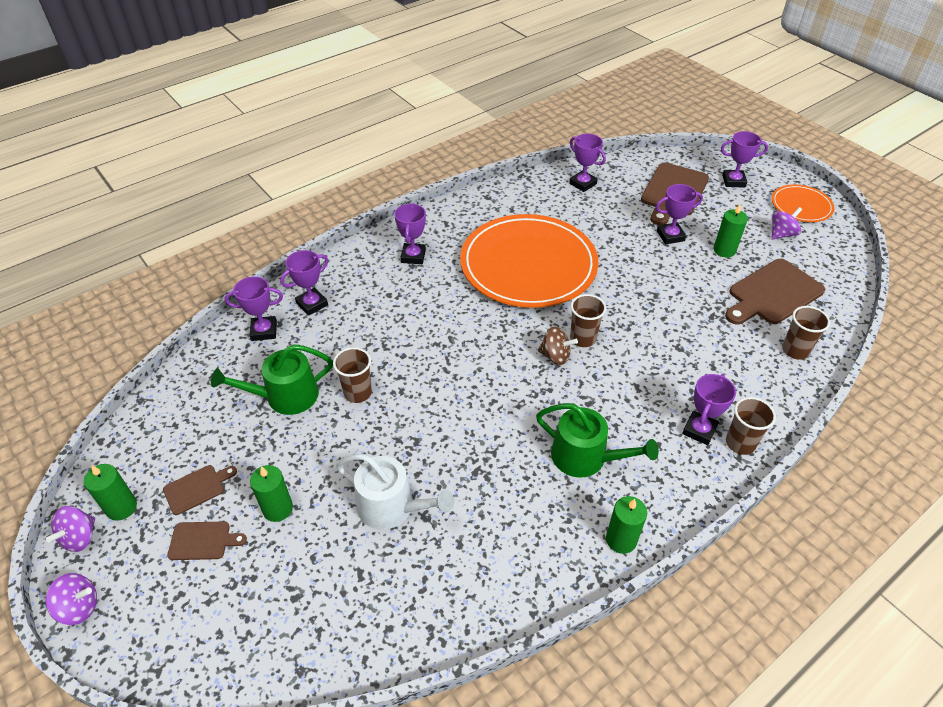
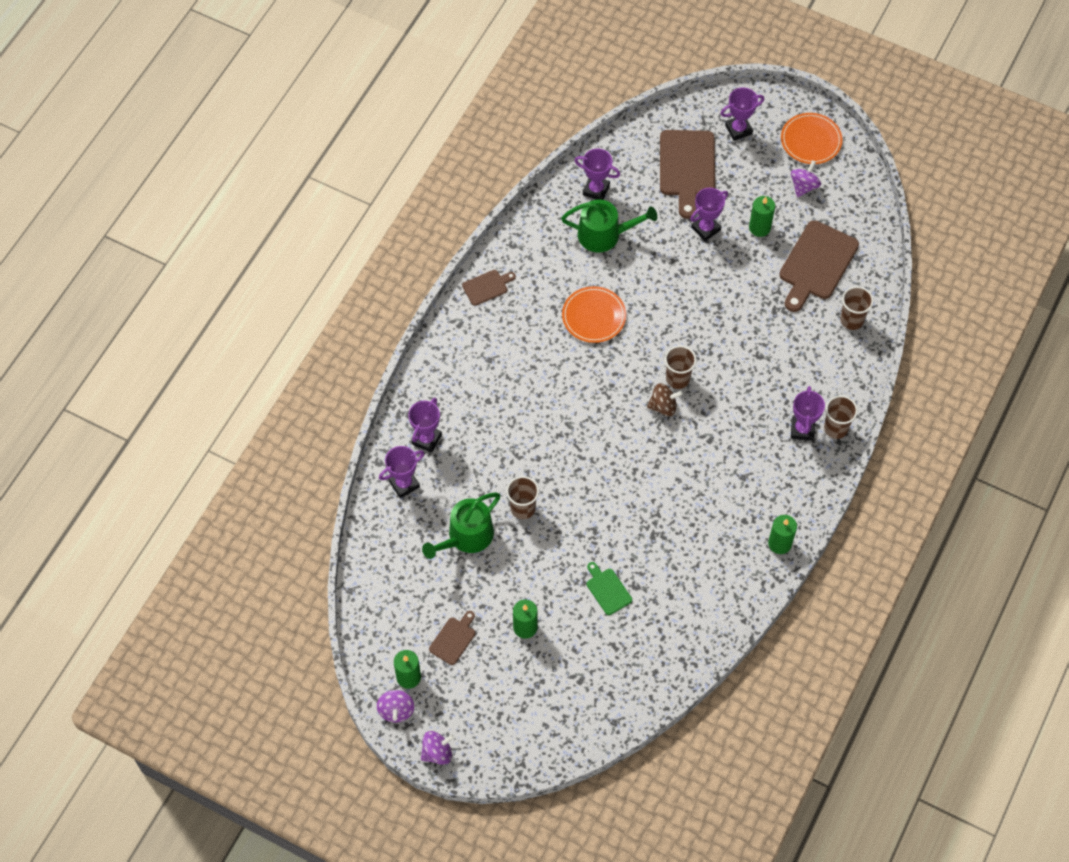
camera: 25 degrees left, 15 degrees up
(203, 541) = (488, 673): brown cutting board -> brown cutting board (487, 287)
(392, 507) = (607, 589): white watering can -> green cutting board
(413, 256) = (484, 348): purple trophy -> none
(528, 265) = (594, 316): orange plate -> orange plate, size x0.48
(585, 457) = (727, 489): green watering can -> green watering can (604, 235)

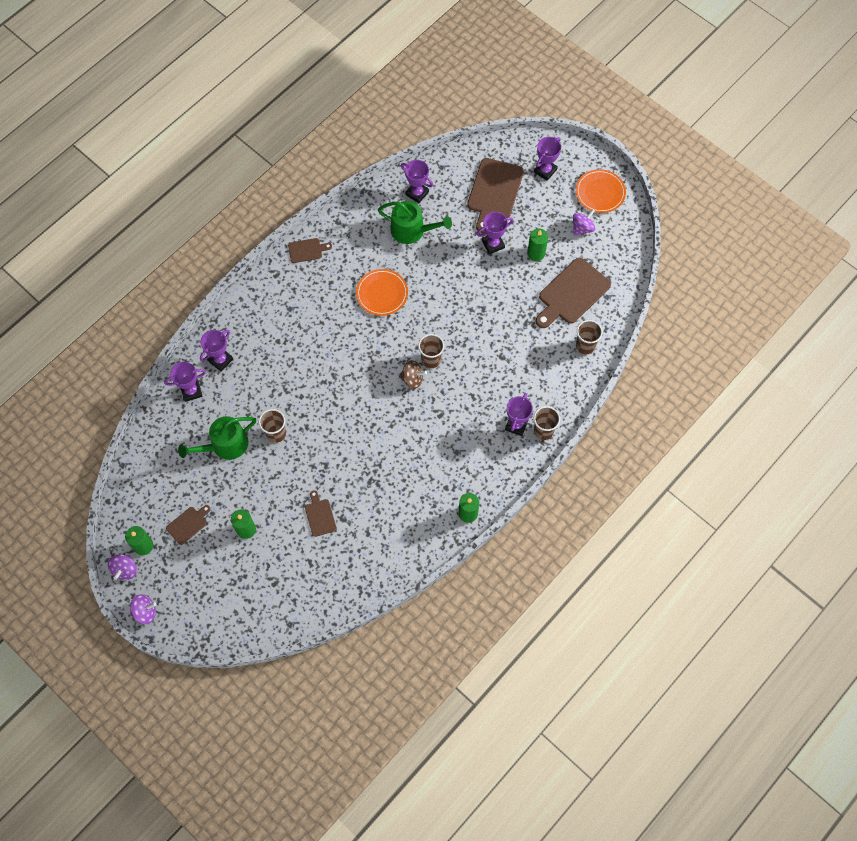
camera: 15 degrees right, 5 degrees up
(607, 589) = (320, 516): green cutting board -> brown cutting board
(738, 129) = (545, 170): purple trophy -> purple trophy turned 45 degrees counterclockwise

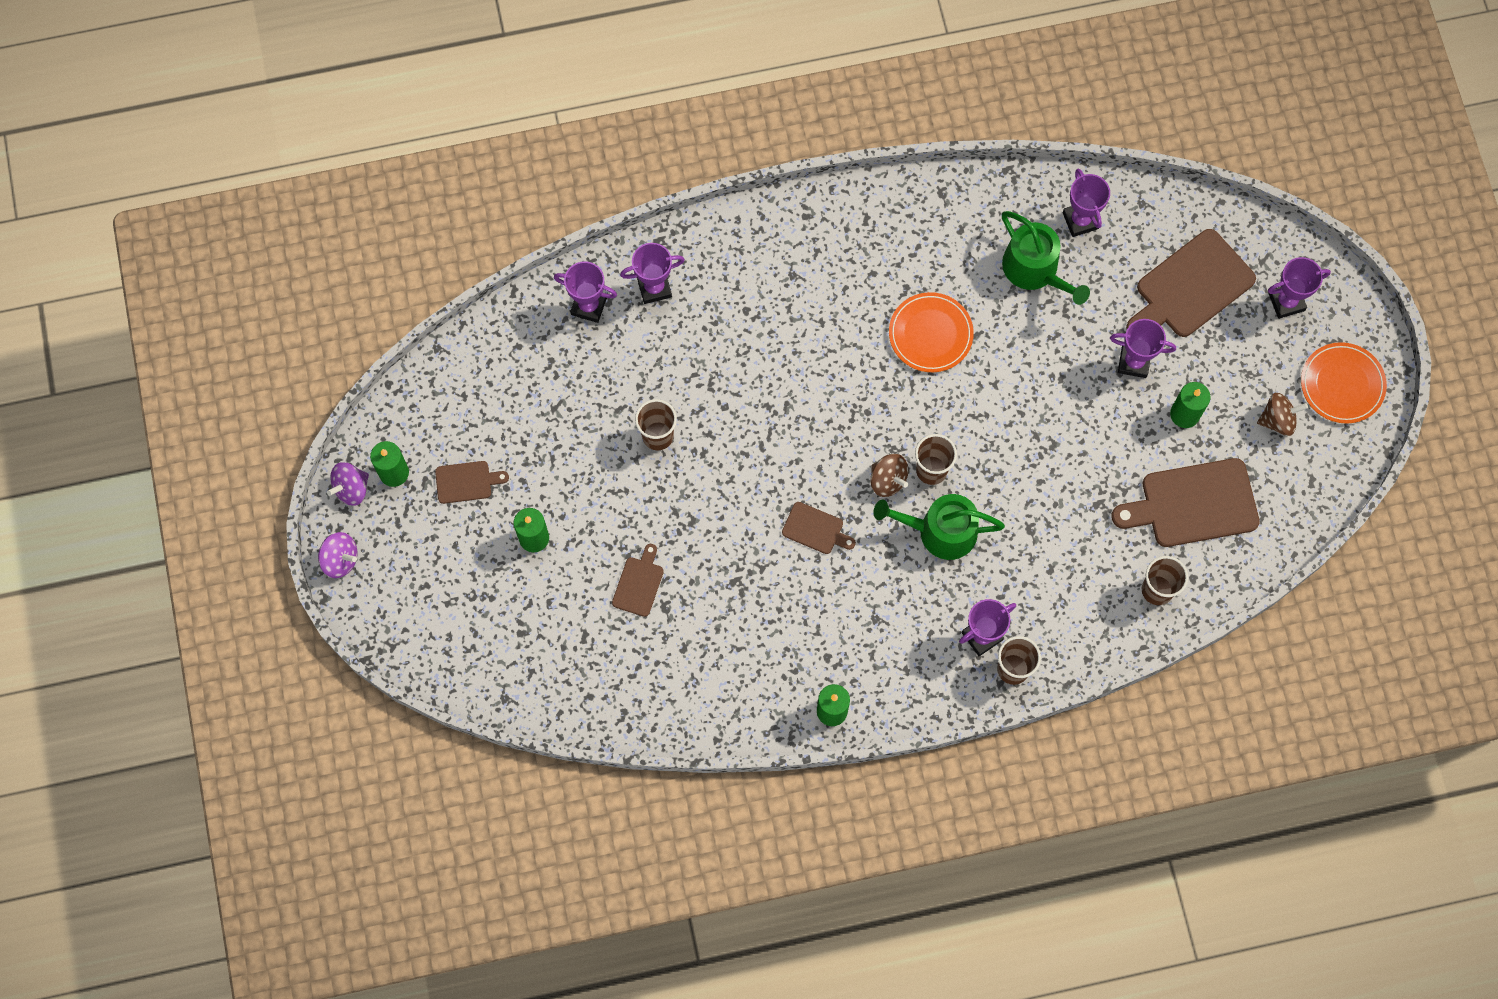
camera: 35 degrees right, 5 degrees up
(225, 445) = (583, 408): green watering can -> green watering can (940, 531)
(307, 250) = (872, 207): brown cutting board -> brown cutting board (815, 529)
(582, 228) = (1277, 420): purple spinning top -> brown spinning top

